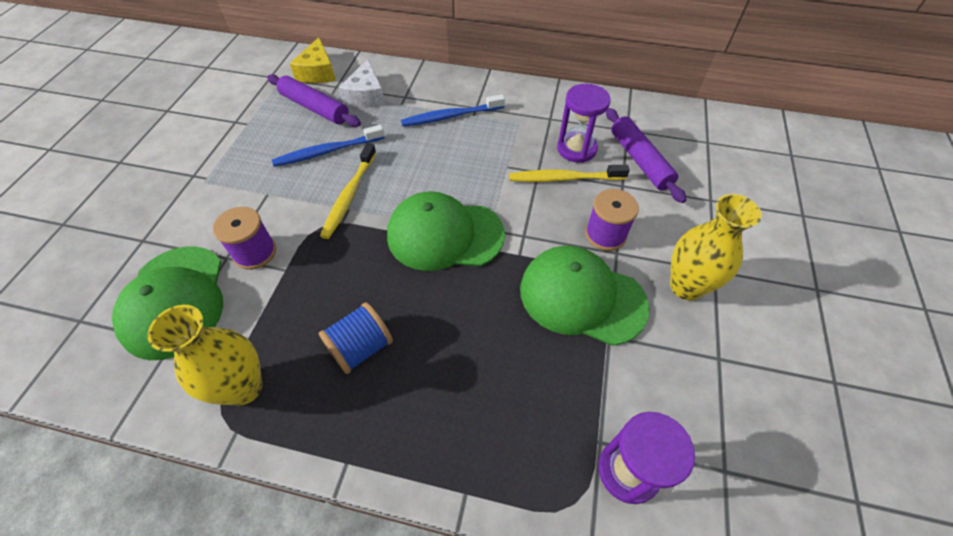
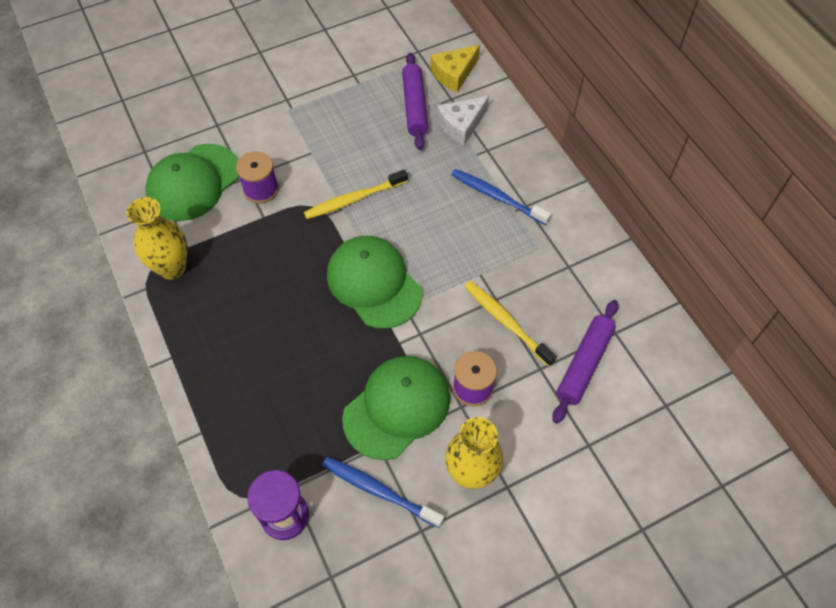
camera: 50 degrees right, 5 degrees up
(328, 151) = (381, 152): blue toothbrush -> blue toothbrush (379, 491)
(361, 348) = (245, 305): blue spool -> none
(576, 149) = (550, 309): purple hourglass -> none
(581, 297) = (397, 407): green cap -> green cap turned 60 degrees clockwise

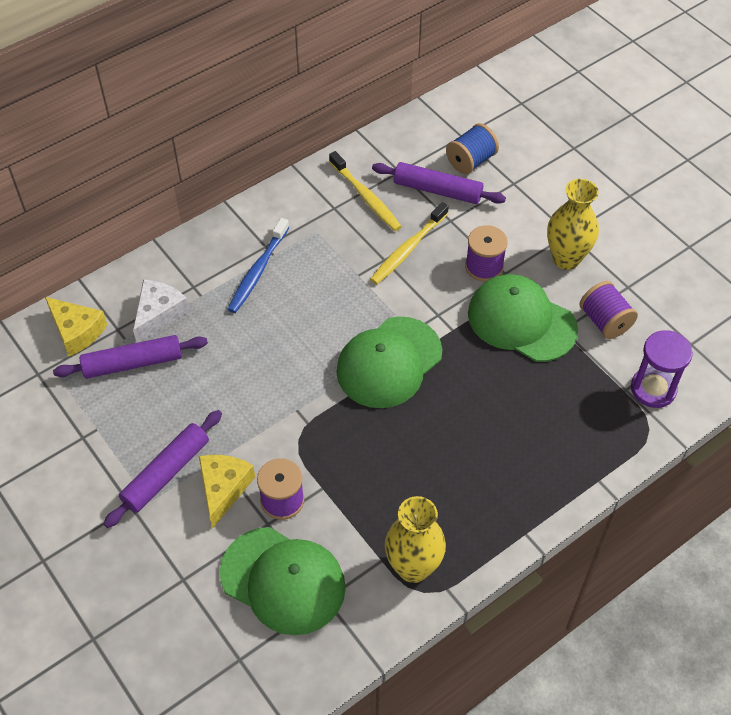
camera: 100 degrees left, 5 degrees down
(283, 154) = (223, 489): none -> yellow cheese
(307, 120) = (166, 473): none -> purple rolling pin
(354, 199) = (281, 400): yellow toothbrush -> yellow toothbrush (365, 197)
(379, 491) = (605, 321): blue toothbrush -> purple spool
(461, 125) = (159, 314): white cheese -> white cheese turned 105 degrees counterclockwise
(626, 407) = (471, 161): none -> blue spool

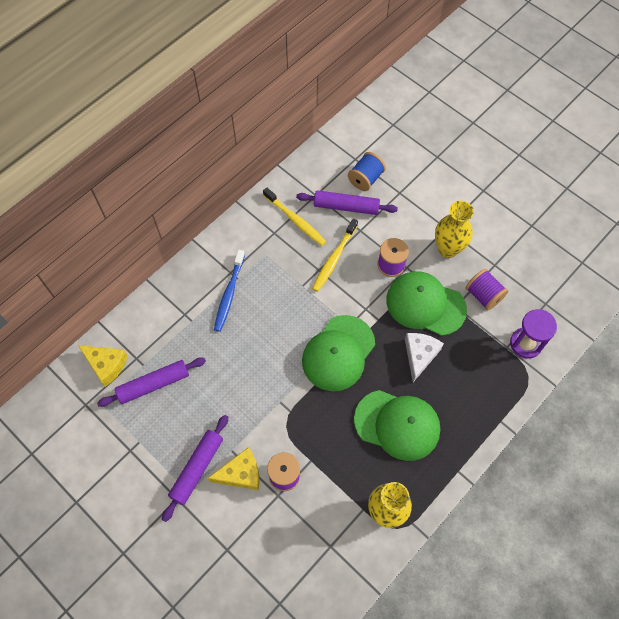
camera: 10 degrees left, 10 degrees up
(159, 314) = (164, 341): white cheese -> white cheese (419, 355)
(223, 489) = (241, 474): yellow cheese -> yellow cheese turned 75 degrees clockwise
(283, 580) = (298, 537): green cap -> green cap (397, 425)

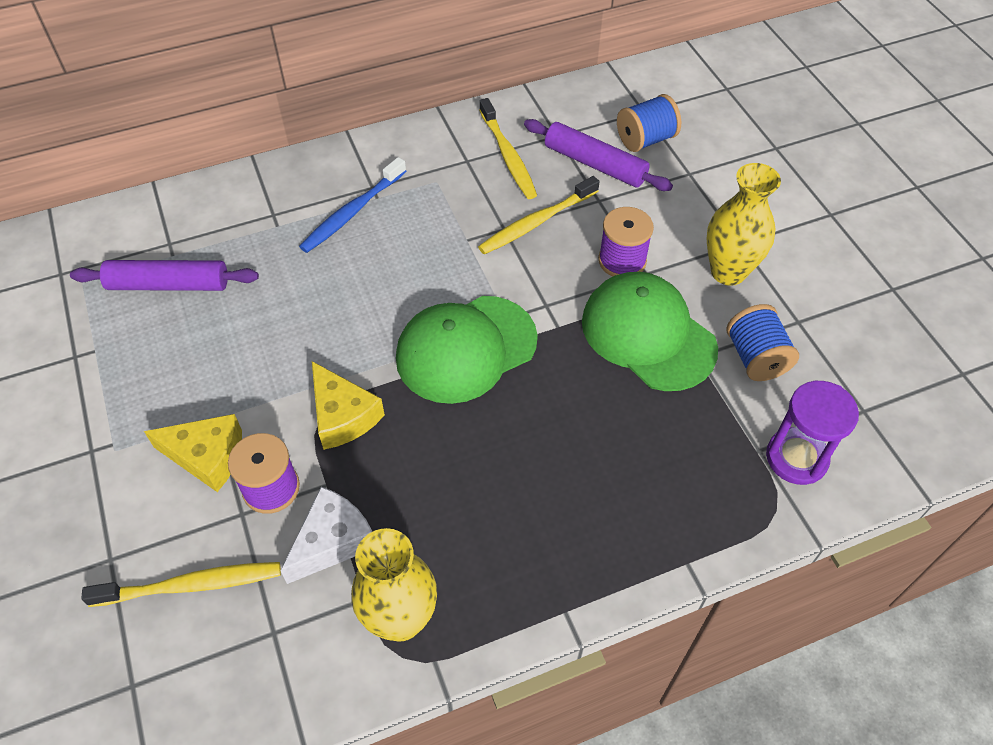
camera: 25 degrees right, 10 degrees down
(106, 365) = (124, 236): yellow cheese -> yellow cheese (343, 415)
(197, 468) = (149, 421): purple rolling pin -> none
(276, 543) = (190, 585): none -> yellow toothbrush
(397, 425) = (500, 491): green cap -> none
(419, 355) = (597, 403): white cheese -> white cheese (332, 541)
(483, 295) = (755, 358): purple spool -> blue spool

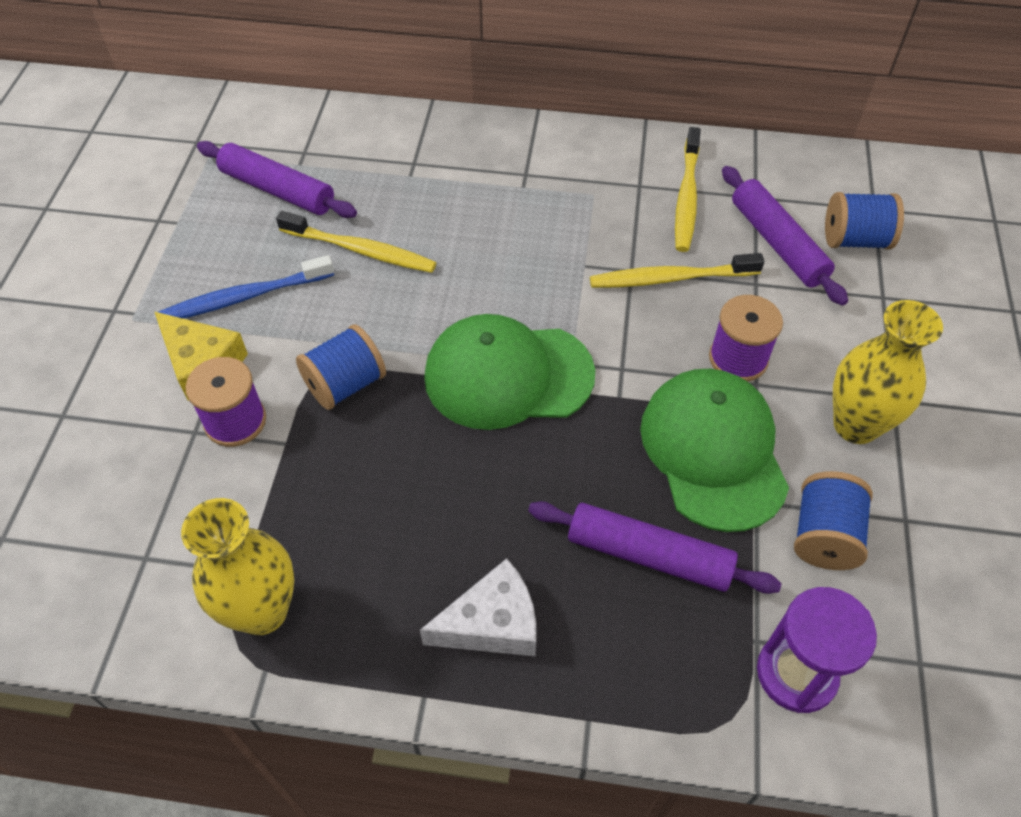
camera: 30 degrees right, 0 degrees up
(190, 585) = (108, 475): yellow toothbrush -> yellow toothbrush (360, 250)
(332, 541) = (254, 500): white cheese -> white cheese (492, 623)
(343, 415) = (345, 384): yellow cheese -> blue spool
(353, 212) = (490, 191): blue toothbrush -> blue toothbrush (245, 297)
(652, 429) = (649, 555): none -> purple rolling pin

